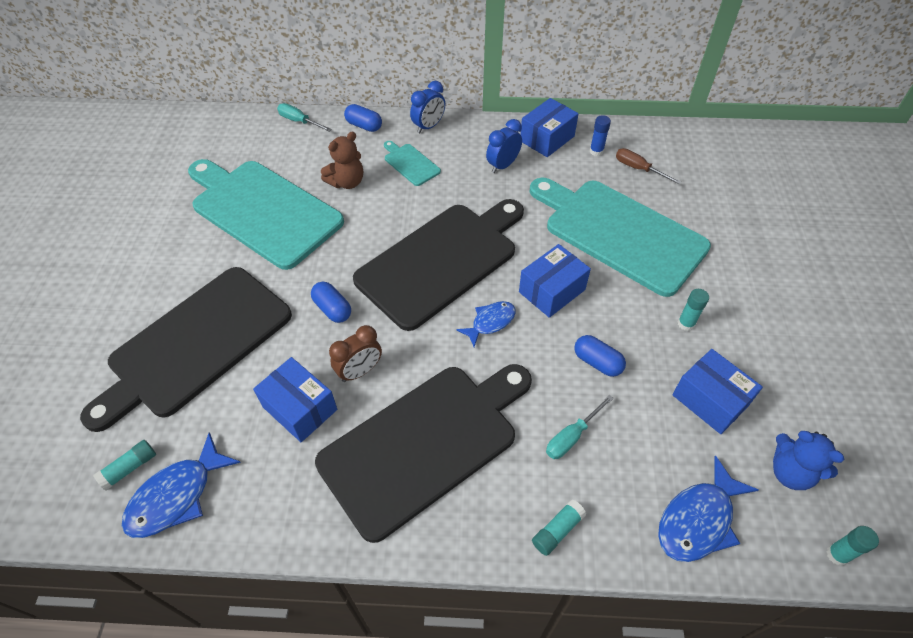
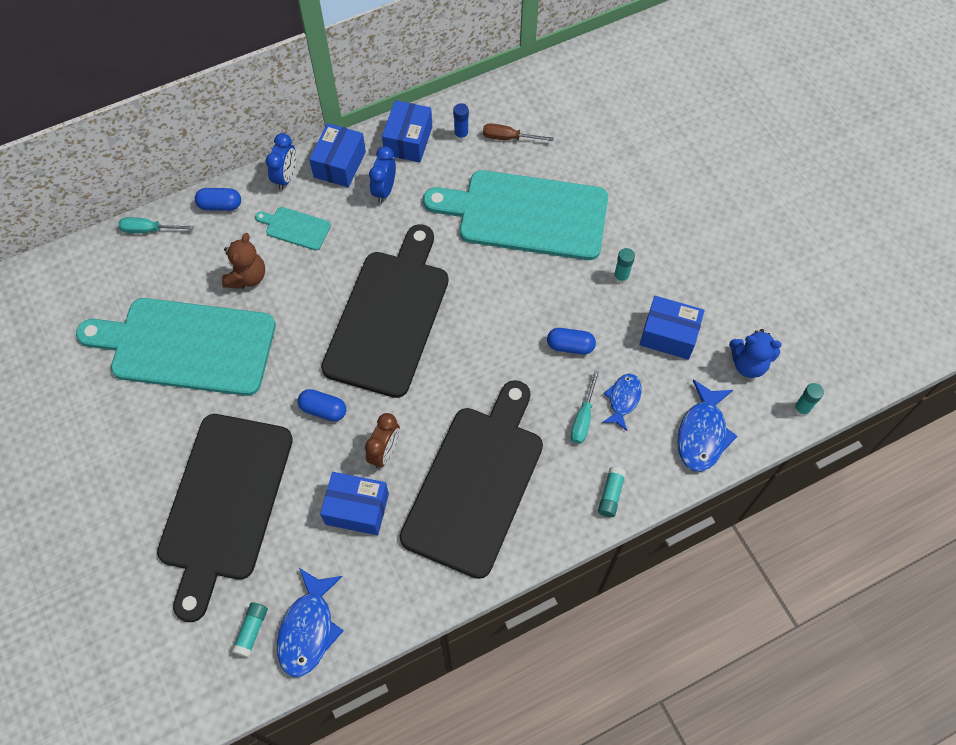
camera: 30 degrees left, 10 degrees up
(490, 322) = (466, 354): blue fish -> blue fish (623, 399)
(552, 291) = (500, 299): blue box -> blue box (339, 164)

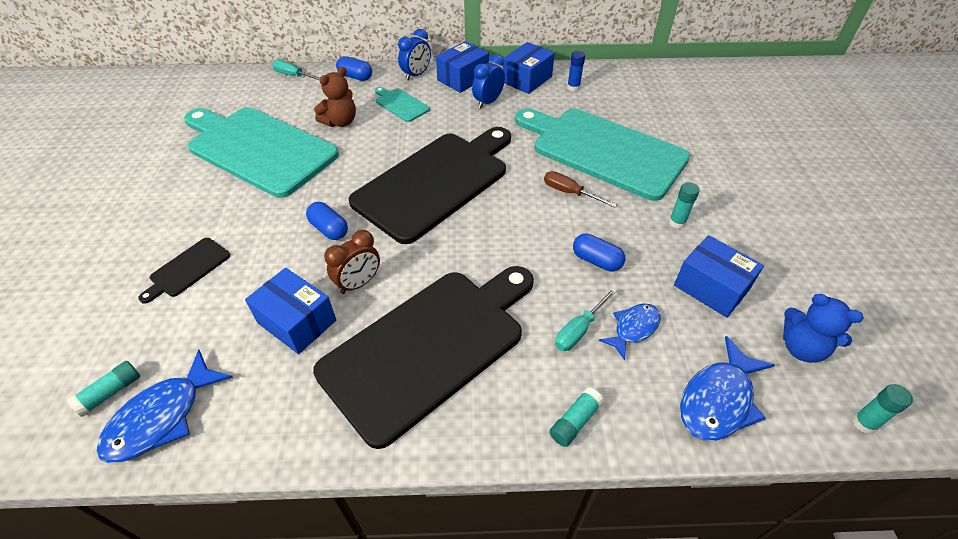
camera: 25 degrees right, 15 degrees down
(225, 503) = (188, 269): black cutting board -> black cutting board, size x0.41
(508, 138) = (613, 99): brown screwdriver -> brown screwdriver (569, 193)

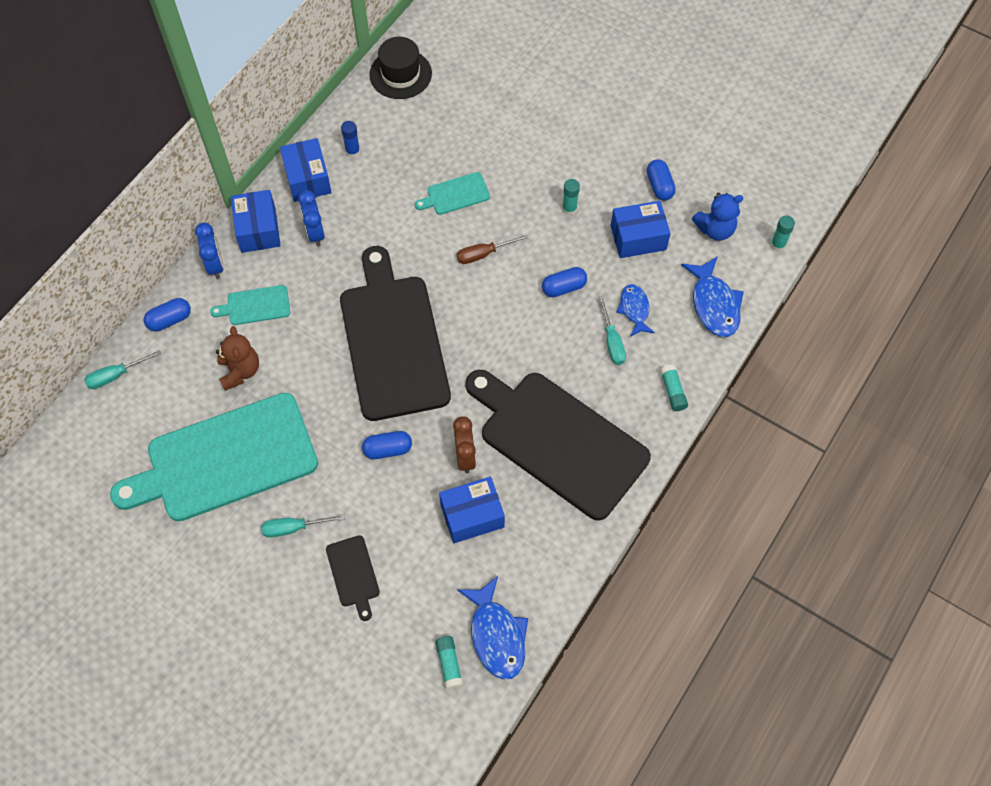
camera: 55 degrees left, 15 degrees up
(216, 211) = (293, 528): none -> turquoise screwdriver
(429, 346) = (558, 441): black cutting board -> black cutting board turned 45 degrees counterclockwise
(603, 151) = (455, 194): turquoise cutting board -> turquoise cutting board, size x0.41
(663, 78) = (400, 74): none -> black hat
(783, 273) = (659, 186): none -> blue capsule

